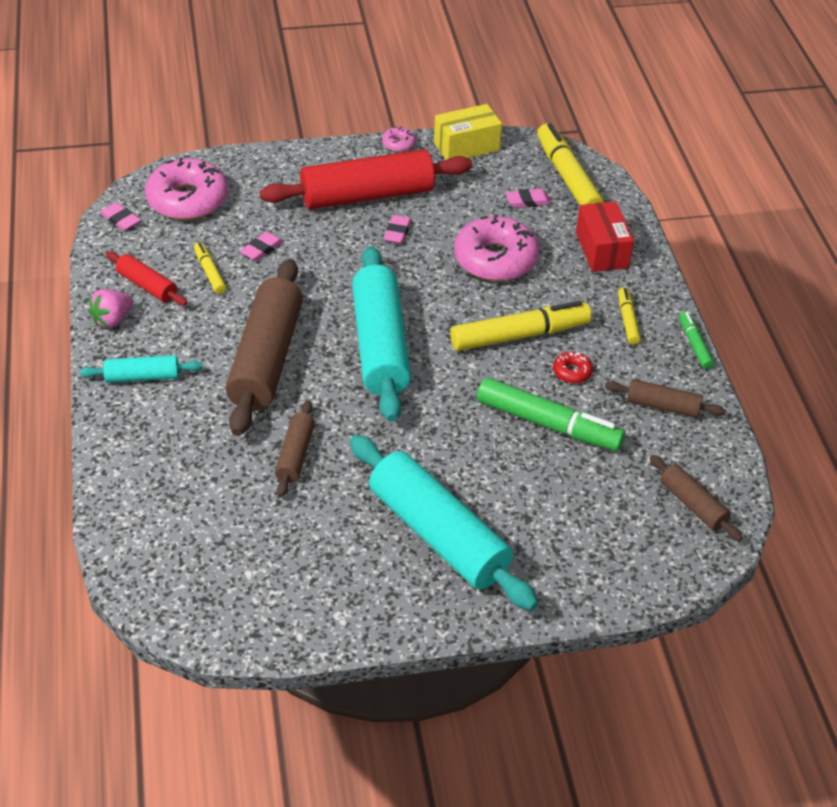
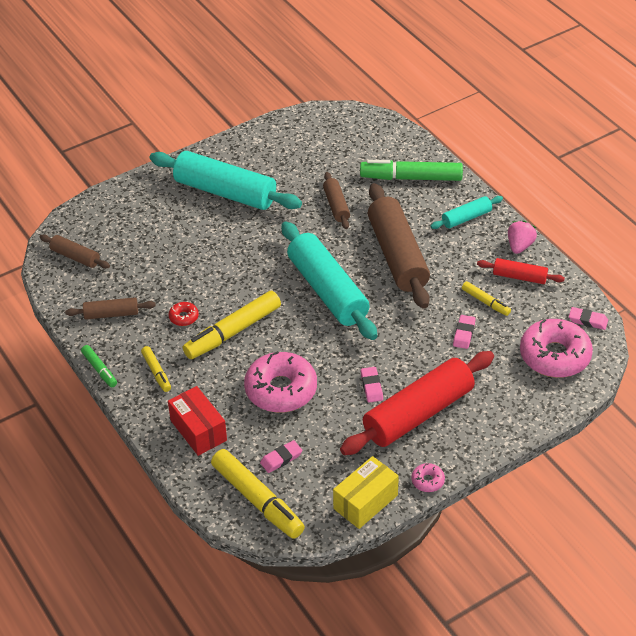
camera: 160 degrees right, 0 degrees up
(548, 424) = (186, 276): green marker -> green marker (411, 178)

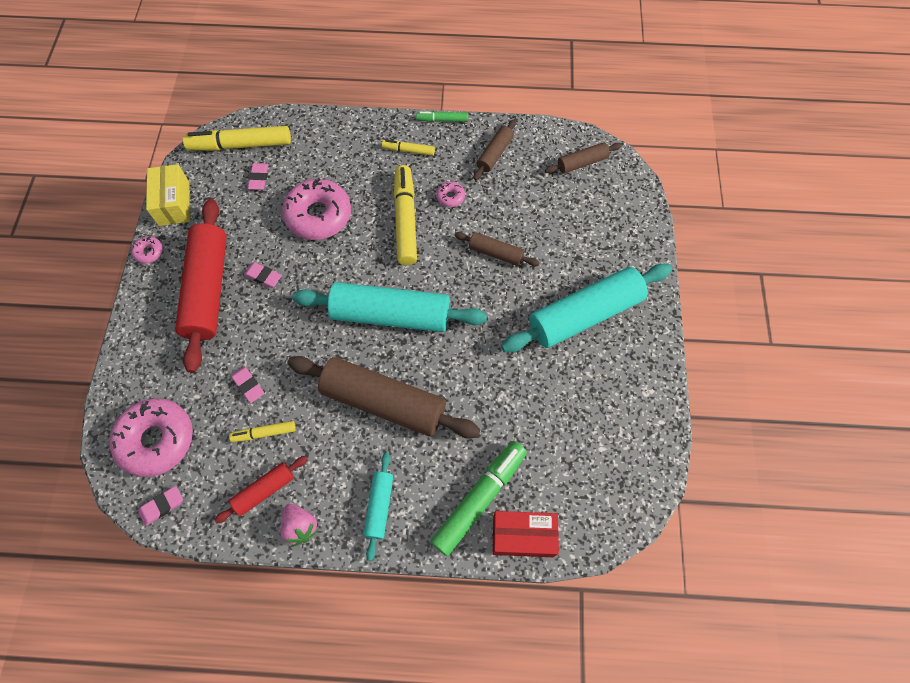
camera: 125 degrees right, 20 degrees up
(184, 317) = (450, 197): red donut -> pink donut
(198, 430) = (331, 146): red box -> red box (523, 536)
(336, 206) = (492, 397): brown rolling pin -> brown rolling pin (496, 253)

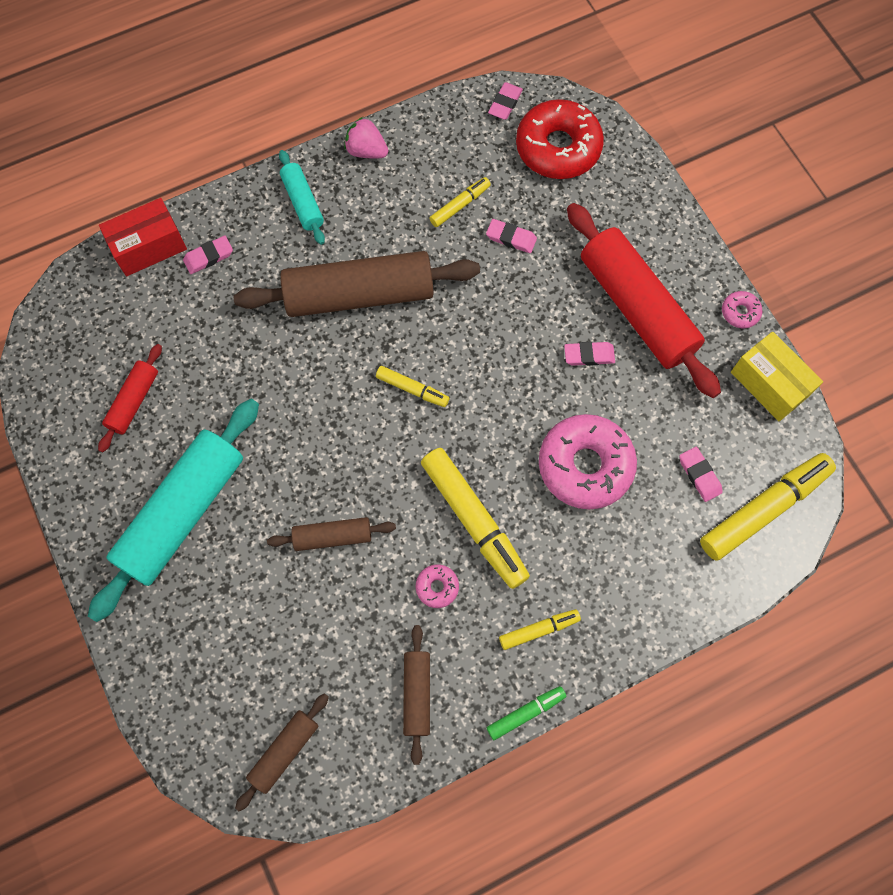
camera: 150 degrees right, 5 degrees up
(157, 440) = (558, 148): pink donut -> red donut
(264, 490) = (421, 160): red rolling pin -> red rolling pin (133, 401)
(391, 315) = (412, 389): turquoise rolling pin -> yellow marker
(479, 499) = (208, 257): green marker -> pink eraser

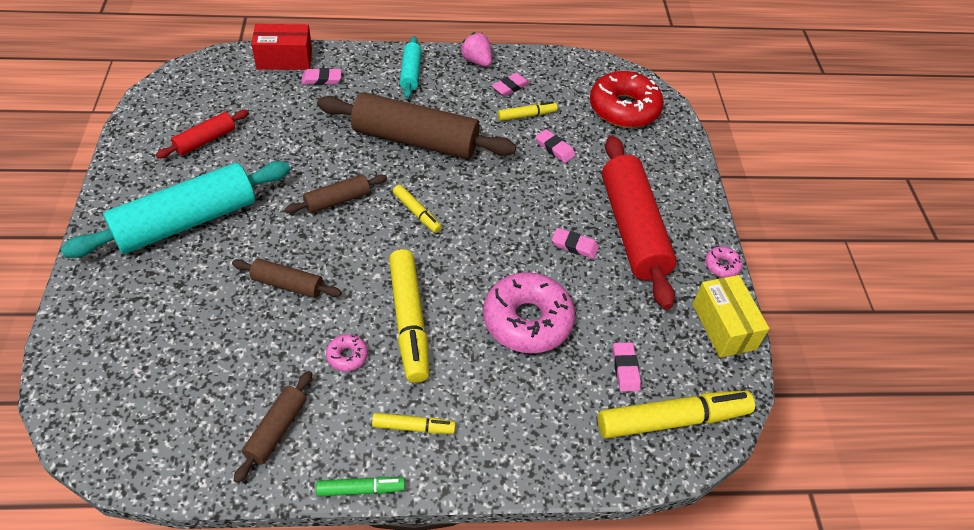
camera: 20 degrees right, 20 degrees down
(284, 751) = (137, 423): brown rolling pin -> brown rolling pin (337, 200)
(505, 103) = (598, 70): pink eraser -> pink eraser (510, 87)

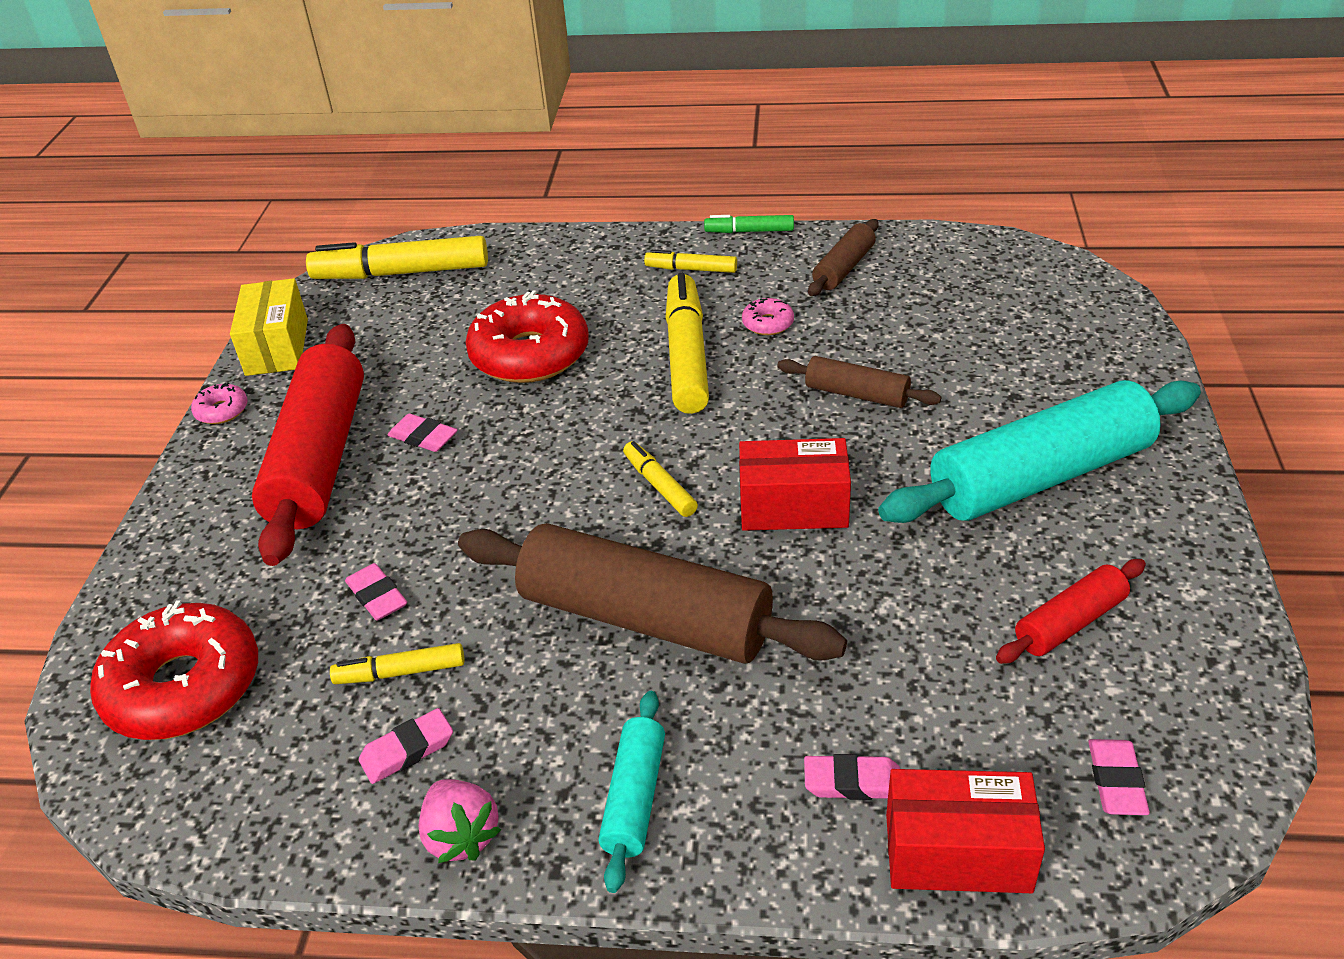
camera: 165 degrees left, 10 degrees down
(337, 200) = (793, 506): brown rolling pin -> red box
(527, 320) = (530, 354): pink donut -> red donut
(625, 369) = (429, 311): pink eraser -> pink eraser (1116, 781)

